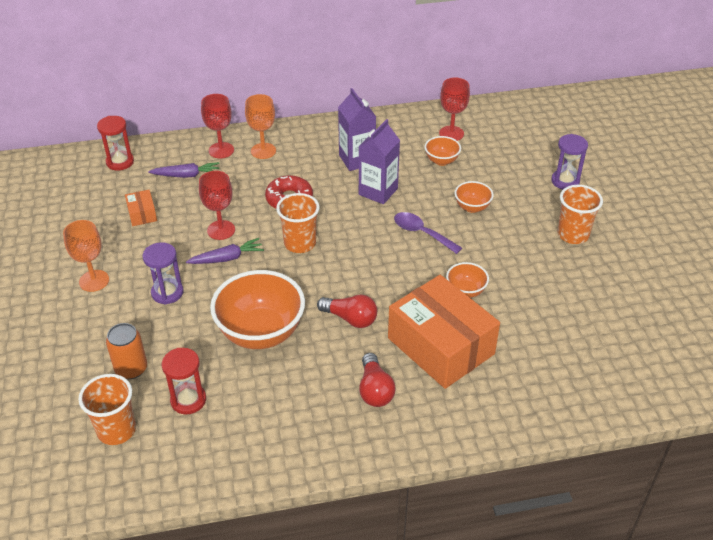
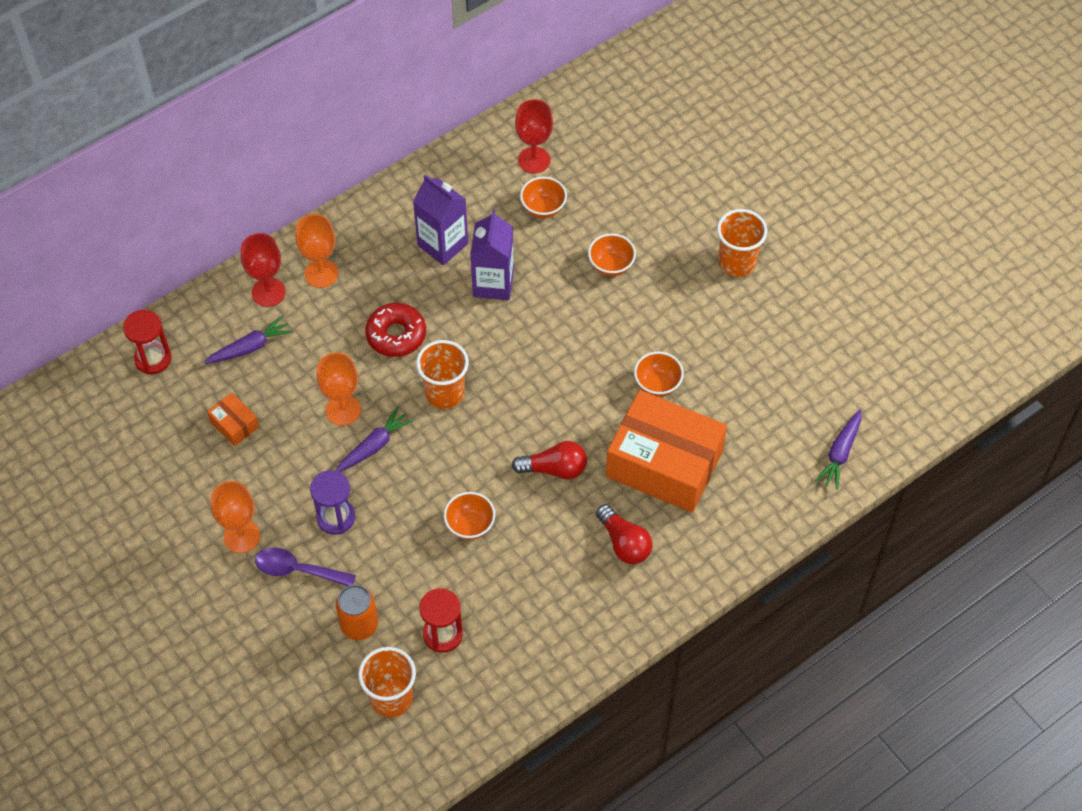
camera: 25 degrees left, 15 degrees up
(221, 230) = (343, 410): red goblet -> orange goblet
(261, 333) = (470, 525): orange bowl -> orange bowl, size x0.48
(422, 233) = (573, 324): purple spoon -> purple spoon (298, 570)
(565, 181) = (697, 186): purple hourglass -> none
(598, 391) = (840, 453): none -> purple carrot

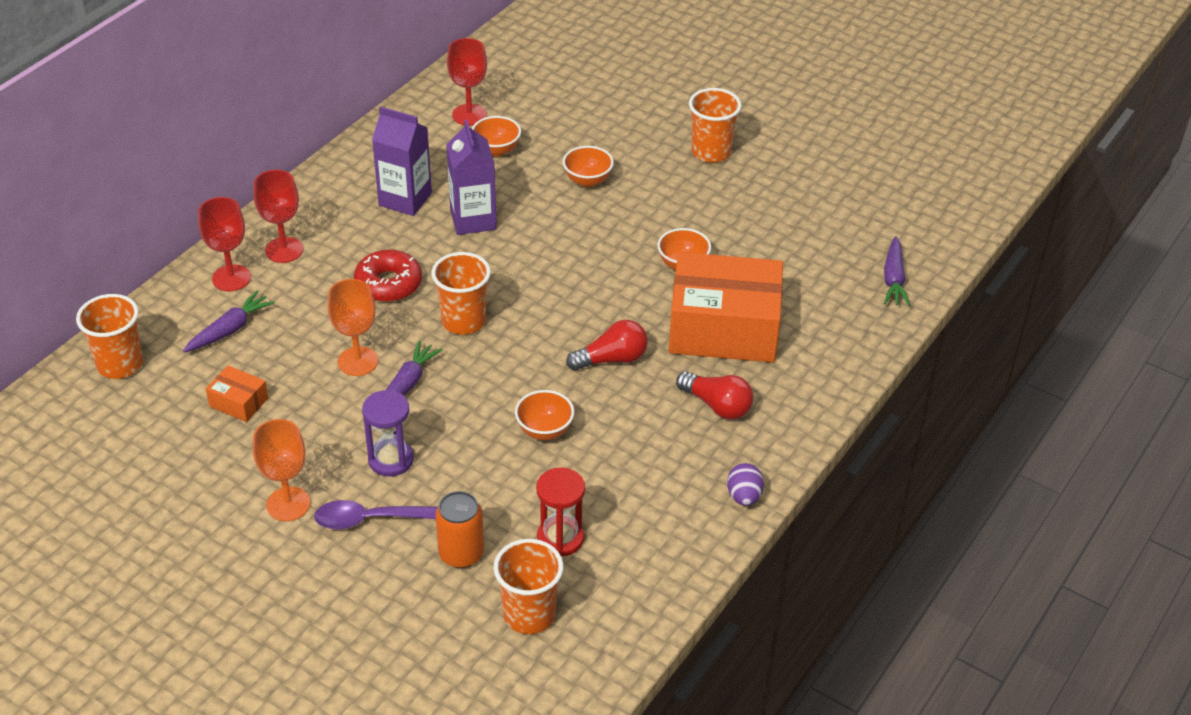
camera: 20 degrees left, 15 degrees down
(153, 359) = (120, 365): red hourglass -> orange cup
(321, 273) = (284, 250): orange goblet -> red goblet
(608, 640) = (744, 496): none -> purple egg

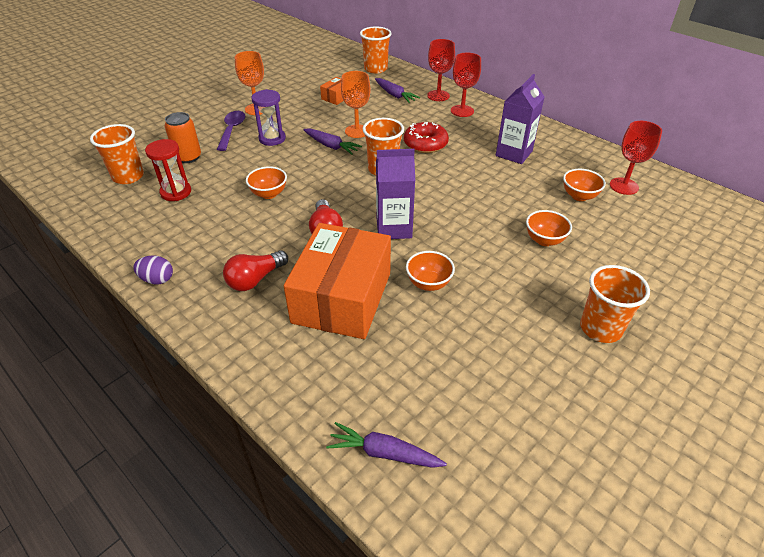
camera: 100 degrees right, 0 degrees up
(473, 220) = (491, 180): purple carton -> purple carton (394, 228)

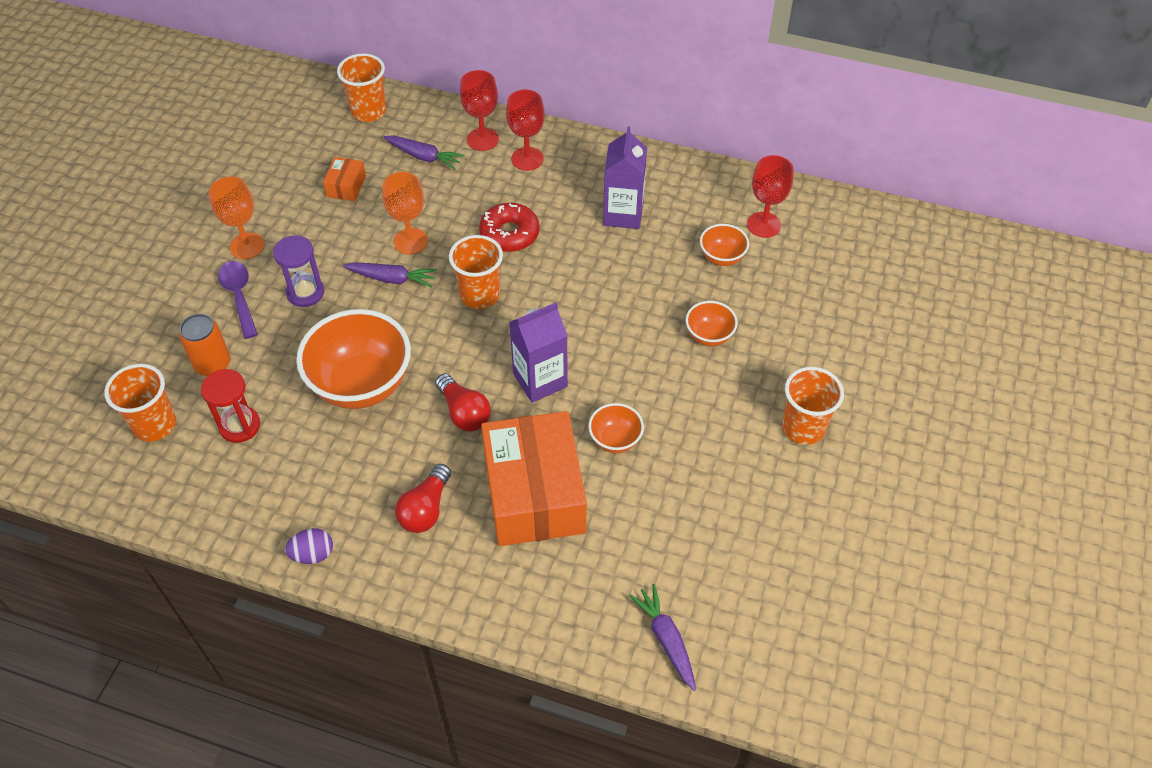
camera: 25 degrees left, 10 degrees up
(269, 194) = (361, 384): orange bowl -> orange bowl, size x2.07
(384, 453) = (666, 639): purple carrot -> purple carrot turned 75 degrees clockwise

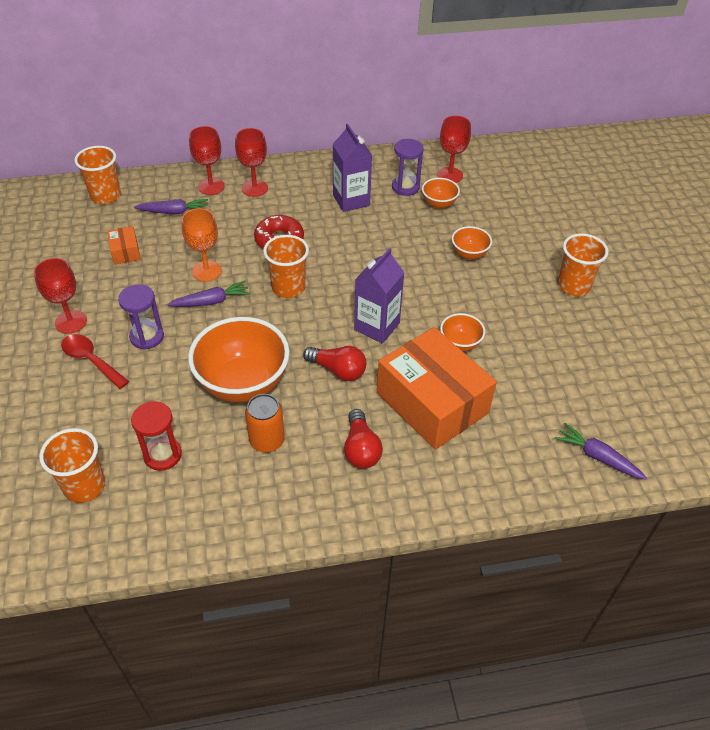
camera: 30 degrees left, 5 degrees down
(213, 364) = (104, 419): orange can -> orange can (267, 441)
(239, 296) = (91, 360): purple spoon -> red spoon
(247, 246) = (71, 322): orange goblet -> red goblet
(313, 554) = (297, 522): purple egg -> none
(698, 221) = (405, 187): none -> purple hourglass

